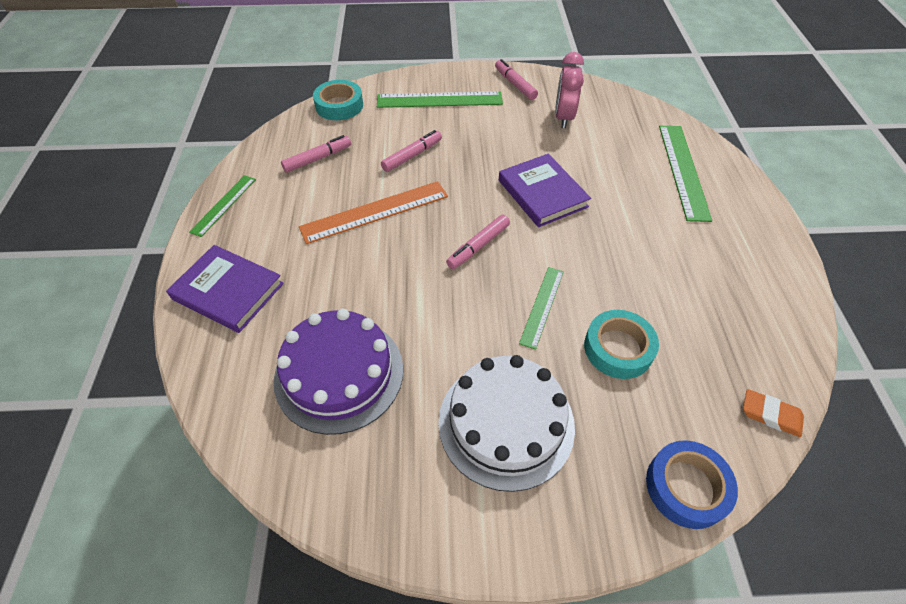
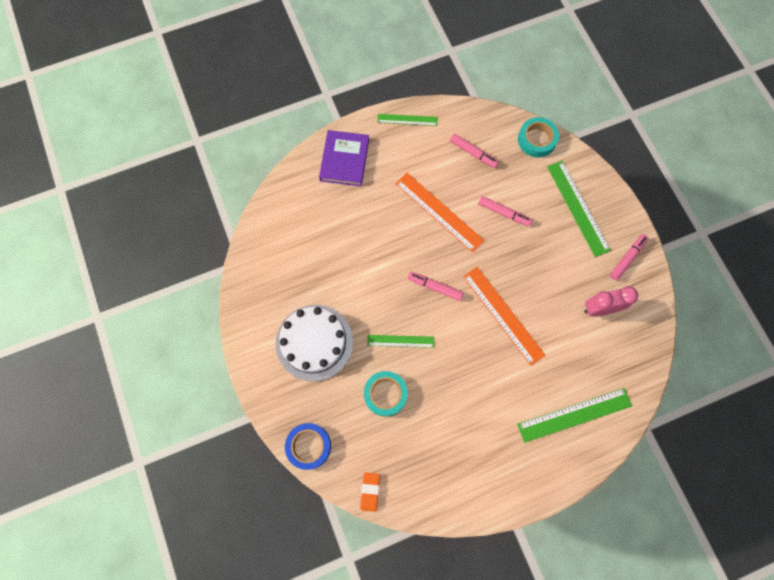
camera: 70 degrees right, 20 degrees up
(339, 373) = (313, 244): purple cake -> none
(542, 193) = (503, 315): purple book -> orange ruler

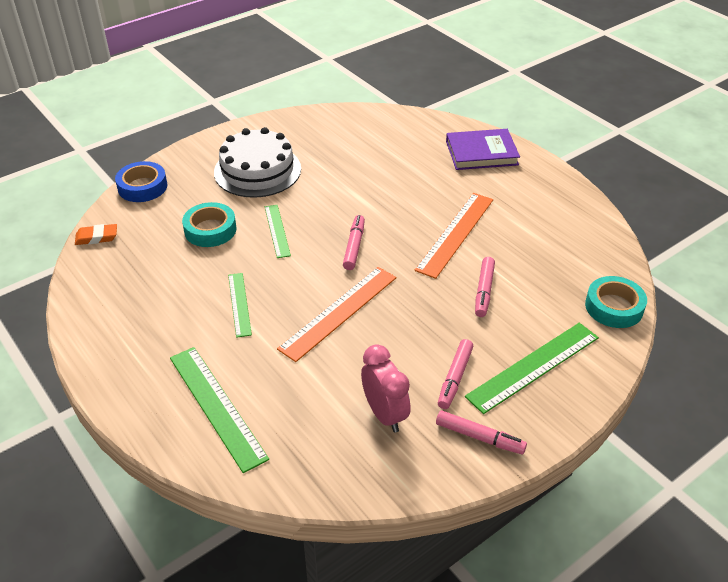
camera: 75 degrees right, 30 degrees down
(407, 120) = (563, 189): green ruler -> green ruler (239, 304)
(473, 153) = (554, 250): pink marker -> pink marker (455, 378)

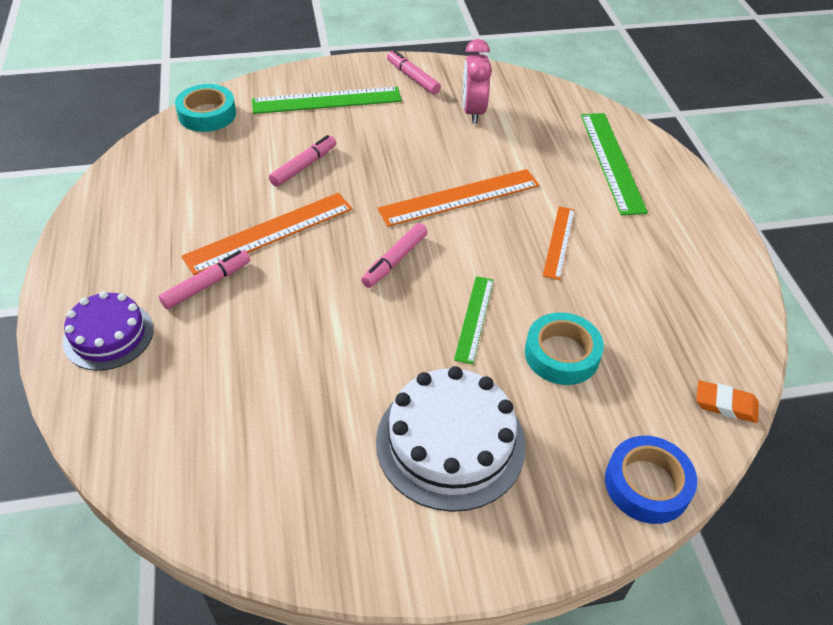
camera: 155 degrees left, 5 degrees up
(239, 304) = (559, 242): green ruler -> orange ruler
(455, 378) = (397, 114): pink marker -> pink marker (207, 284)
(481, 153) = (108, 335): purple book -> purple cake

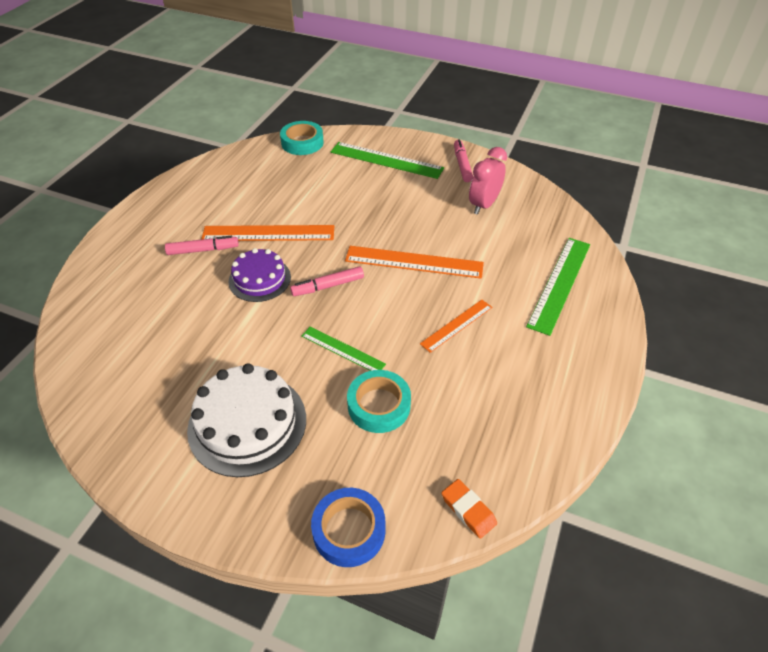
camera: 35 degrees right, 0 degrees up
(108, 335) = (125, 256): purple cake -> purple cake (259, 279)
(304, 166) = (329, 199): pink marker -> none
(474, 318) = (342, 350): green ruler -> green ruler turned 75 degrees clockwise

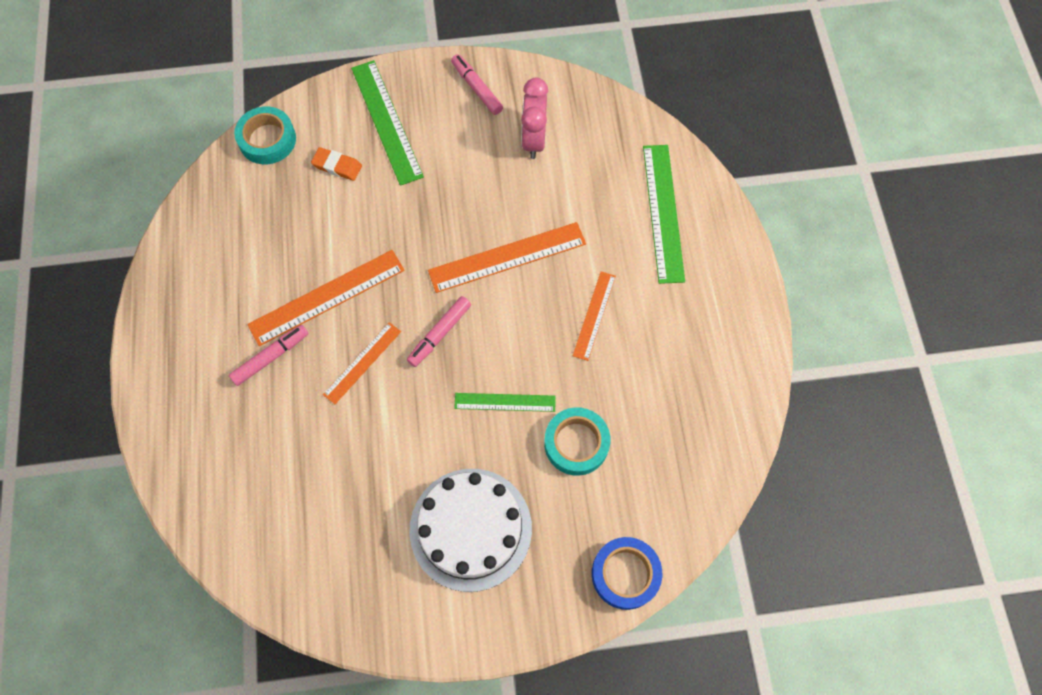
camera: 30 degrees left, 20 degrees up
(259, 279) = (362, 362): purple cake -> orange ruler
(386, 160) = (386, 121): green ruler -> green ruler turned 75 degrees clockwise
(468, 510) = (708, 500): orange eraser -> orange eraser (337, 166)

